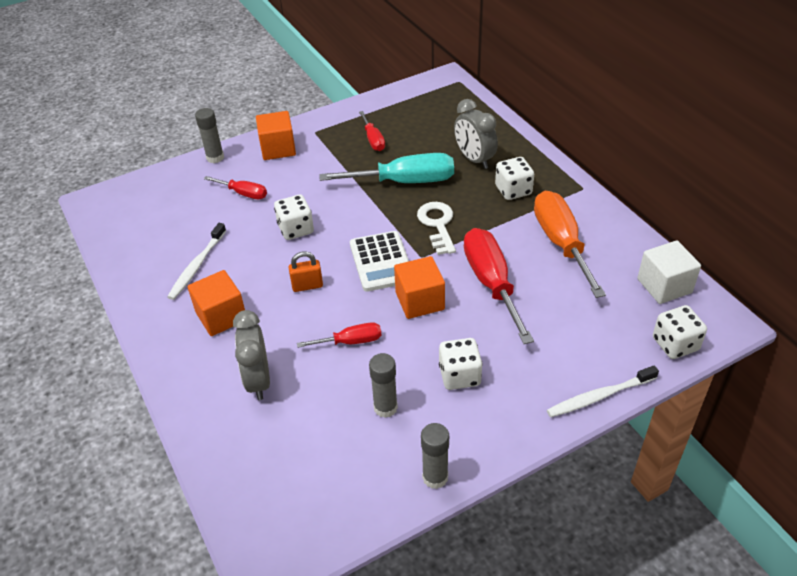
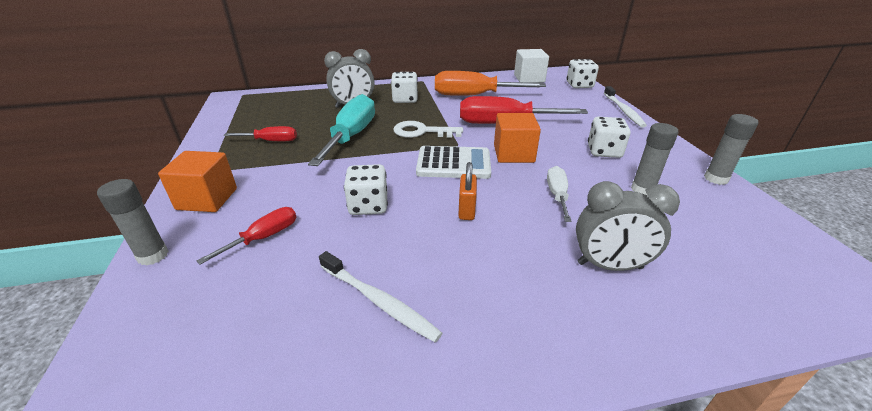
camera: 75 degrees left, 10 degrees down
(221, 316) = (492, 286): orange cube -> none
(351, 341) = (557, 195): red screwdriver -> white screwdriver

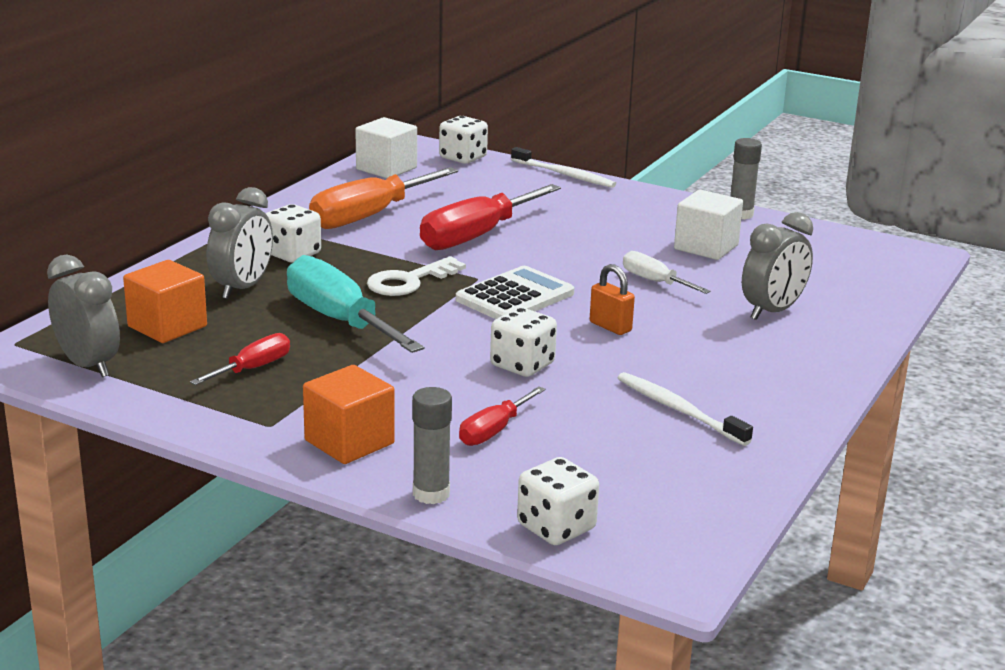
camera: 50 degrees left, 10 degrees down
(236, 112) = (88, 365): none -> grey clock
(264, 237) = (494, 431): red screwdriver -> red screwdriver turned 135 degrees counterclockwise
(379, 302) = (678, 410): white toothbrush -> white toothbrush turned 120 degrees counterclockwise
(513, 154) = (550, 263): orange cube -> orange cube (167, 326)
(604, 151) = (622, 226): white dice -> white dice (556, 527)
(642, 189) = (706, 247): grey glue stick -> white cube

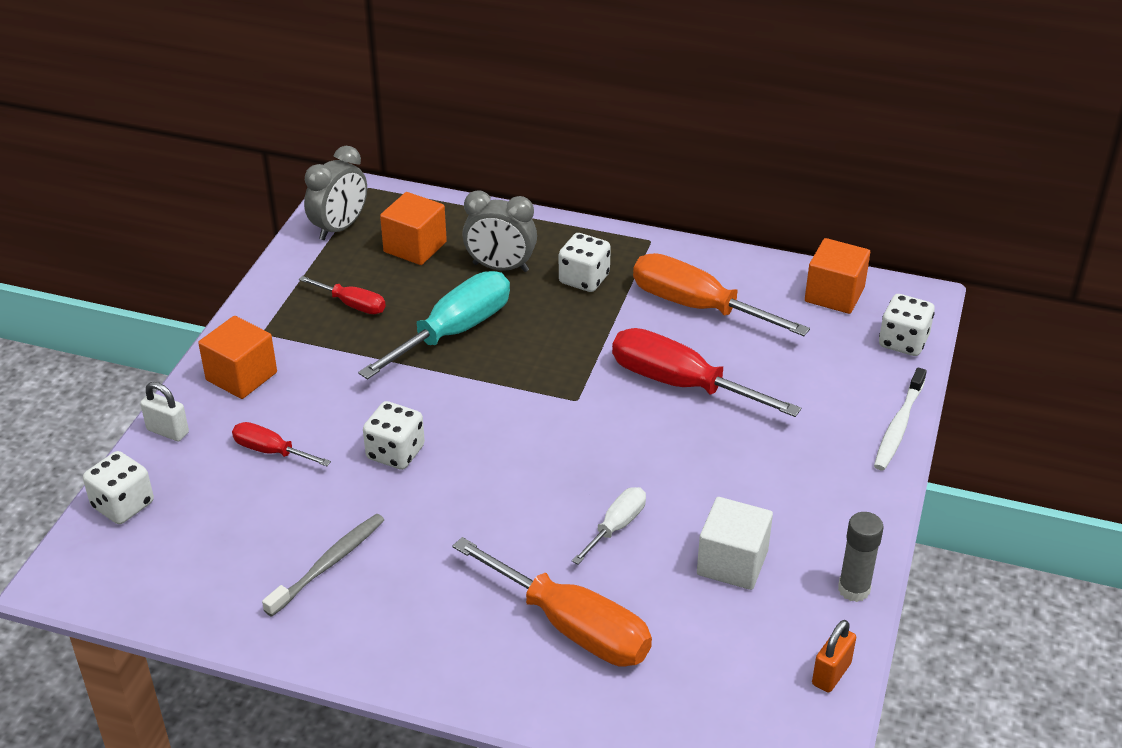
camera: 80 degrees right, 15 degrees up
(386, 169) = (834, 295): white cube -> orange cube
(409, 281) = (551, 357): white key -> none
(431, 494) = (168, 431): grey glue stick -> white padlock
(515, 296) = (541, 429): white calculator -> none
(610, 327) = (493, 502): orange padlock -> orange padlock (831, 674)
(678, 410) = (329, 563): white toothbrush -> grey toothbrush
(772, 311) = (572, 627): grey clock -> orange screwdriver

